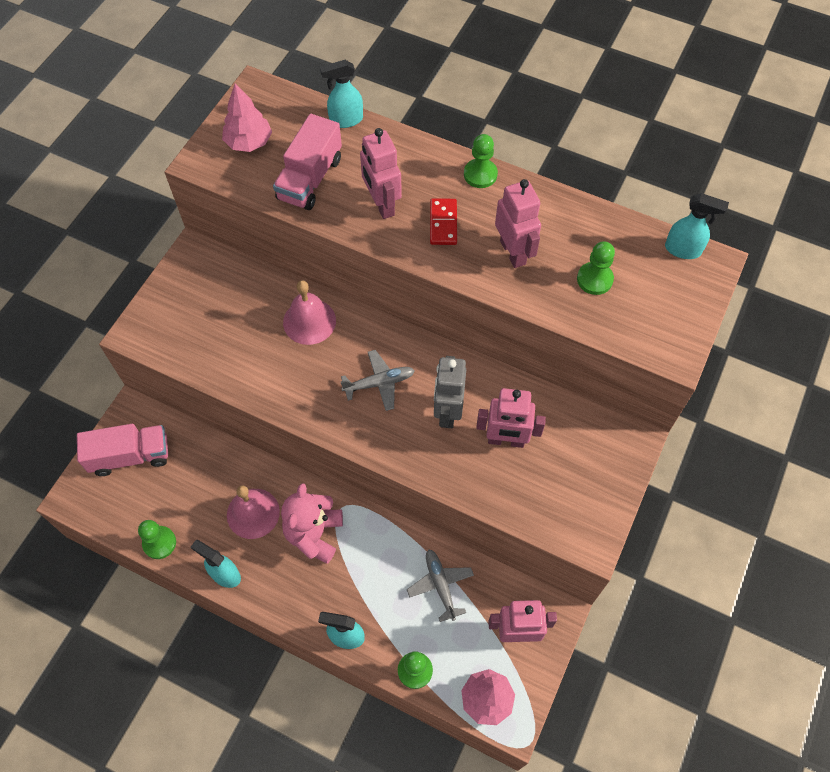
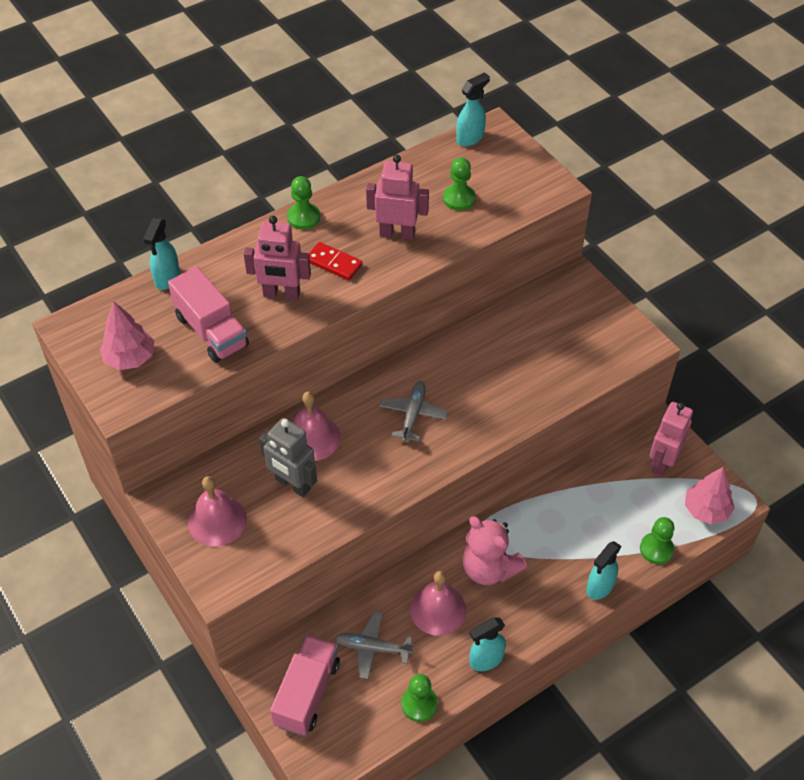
camera: 60 degrees left, 10 degrees down
(192, 299) = (217, 520): none -> pink bell
(440, 585) = (592, 495): grey plane -> grey plane (372, 648)
(447, 412) = (473, 380): grey robot -> grey robot (292, 484)
(506, 440) = (525, 354): pink robot -> none

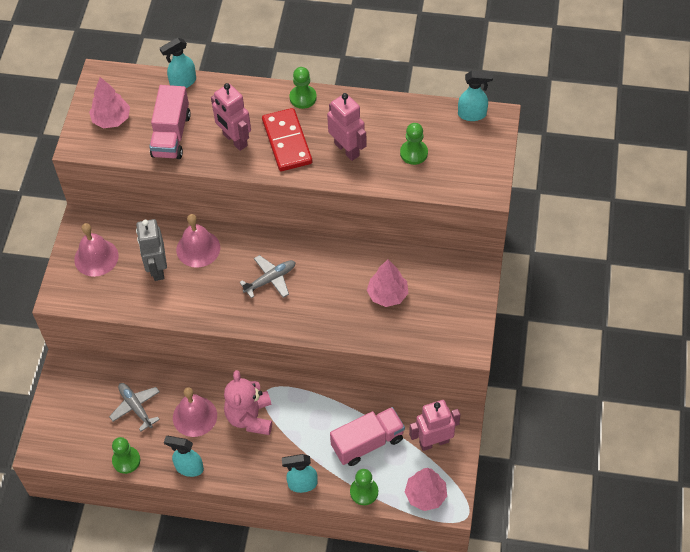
camera: 45 degrees right, 5 degrees up
(307, 693) = (76, 402): pink truck -> pink truck (367, 443)
(334, 263) = (287, 142): red domino -> red domino, size x1.62
(529, 351) = (387, 295): none -> pink tree

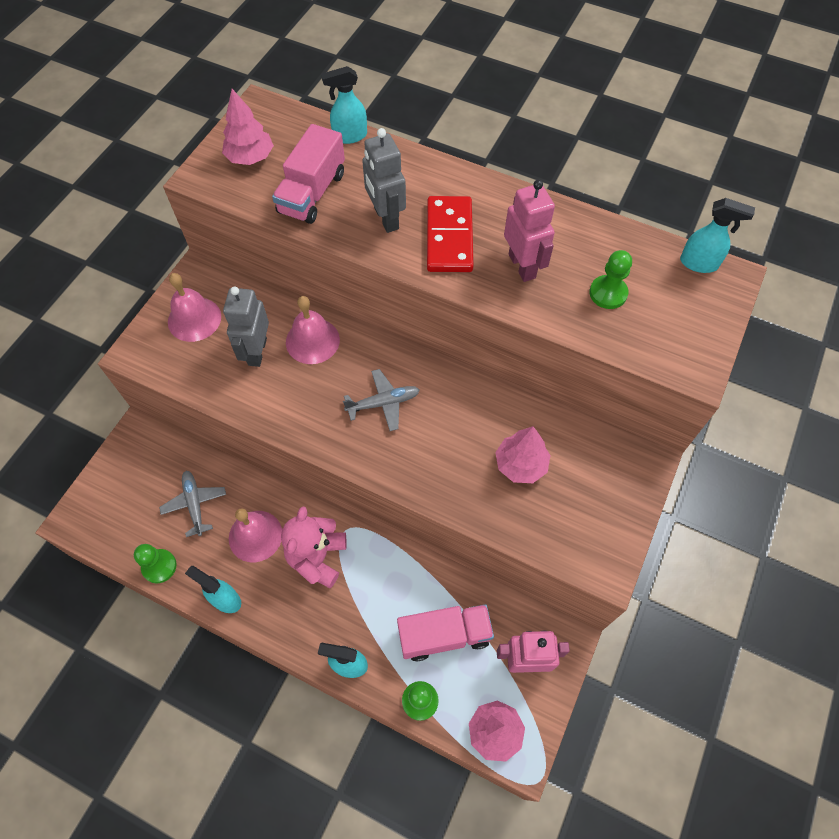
camera: 15 degrees right, 5 degrees up
(234, 140) = (385, 218): pink robot -> grey robot
(303, 98) = (487, 189): green pawn -> none

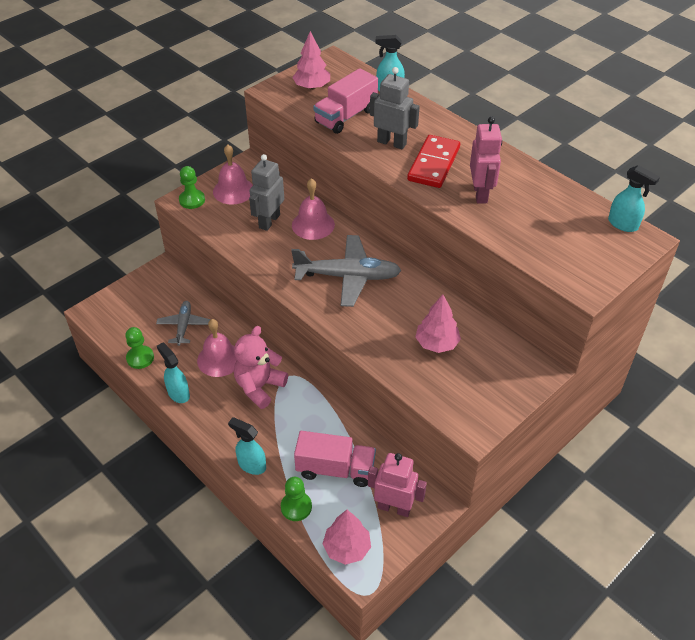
camera: 20 degrees right, 15 degrees down
(383, 403) = (348, 276): grey plane -> grey plane, size x1.73
(385, 218) = (392, 143): grey robot -> grey robot turned 120 degrees clockwise
(608, 293) = (539, 225): green pawn -> green pawn (192, 200)

